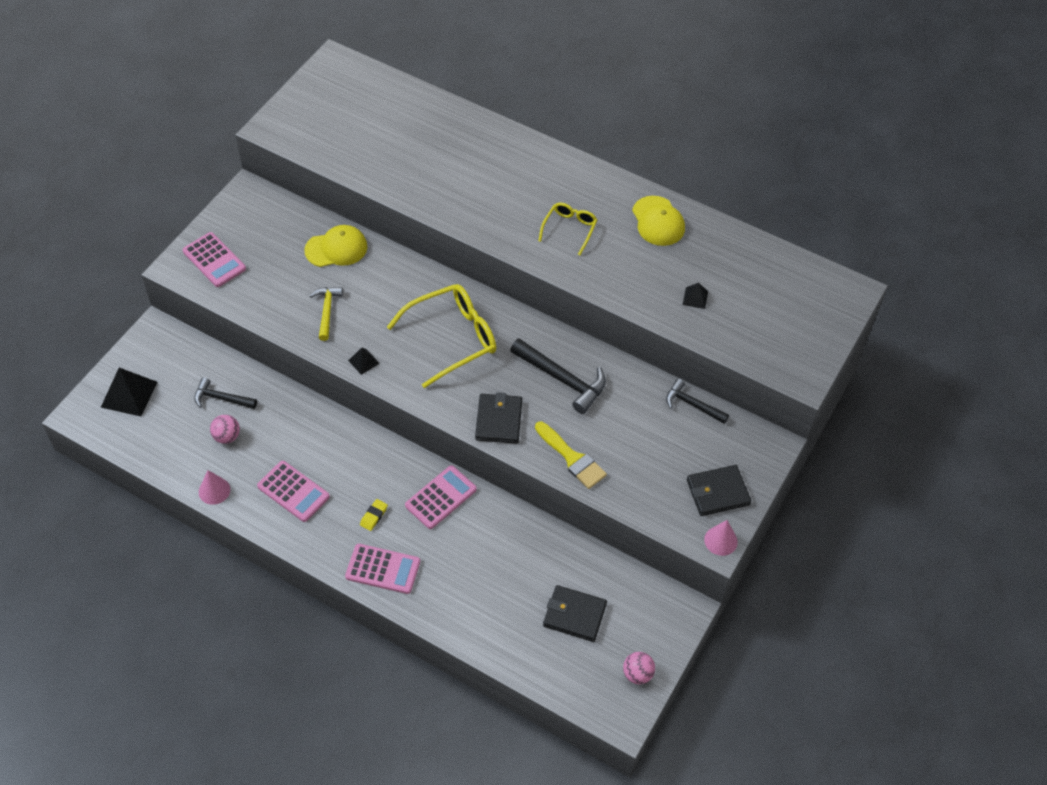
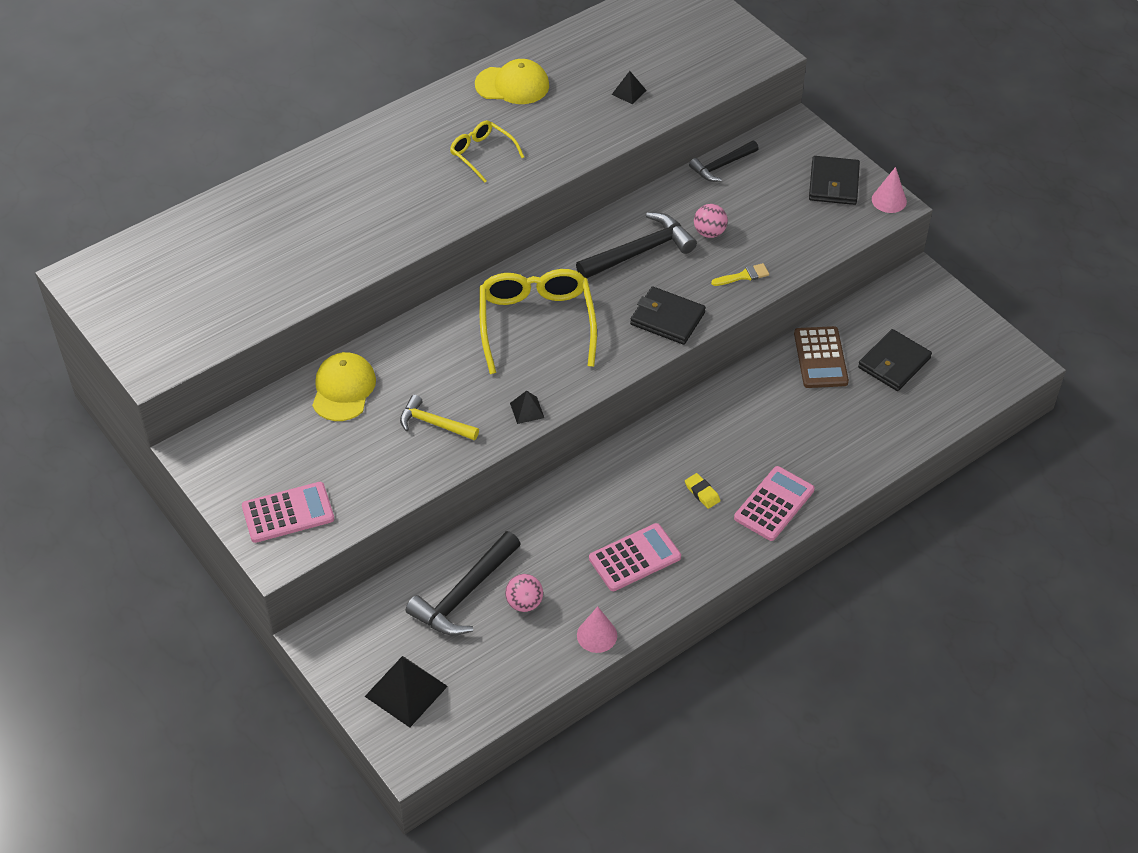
camera: 65 degrees left, 5 degrees down
(221, 398) = (464, 594): black hammer -> black hammer, size x1.60
(441, 497) = (705, 427): pink calculator -> none
(553, 558) = (820, 358): none -> brown calculator
(572, 458) = (743, 276): yellow brush -> yellow brush, size x0.57
(637, 674) = (977, 337): pink ball -> pink ball (709, 232)

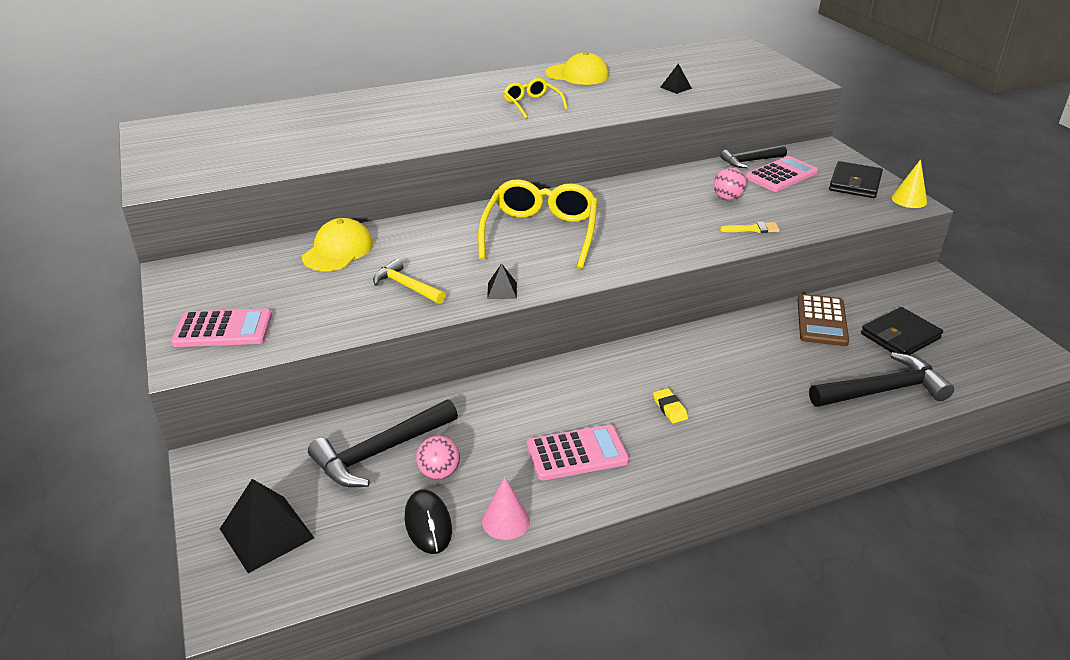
camera: 15 degrees right, 15 degrees down
(535, 652) = (428, 524): none -> black mouse
(640, 251) = (657, 201): black hammer -> black hammer (883, 390)
(667, 318) = (668, 247): black wallet -> none
(774, 504) = (747, 432): pink calculator -> pink calculator (781, 175)
(889, 200) = (909, 199): pink cone -> yellow cone

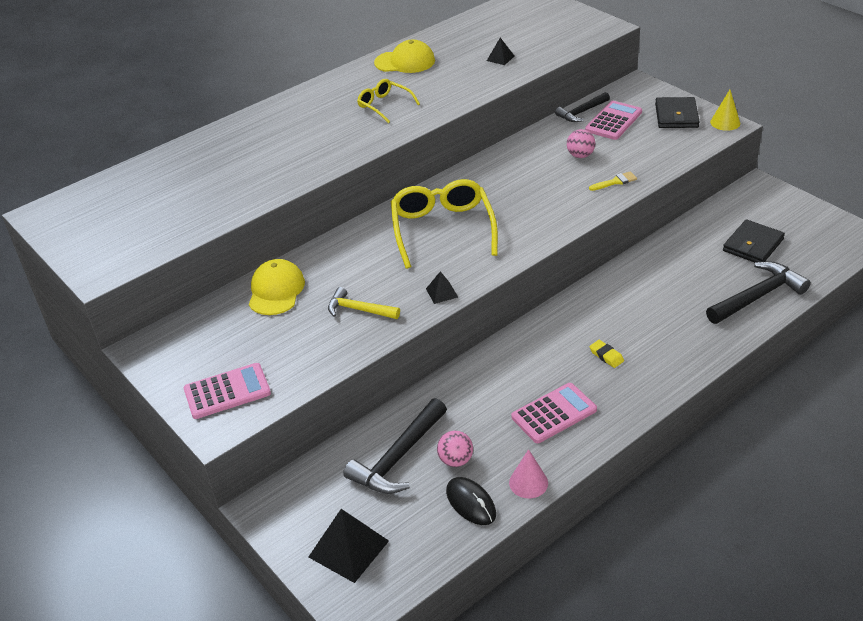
camera: 15 degrees left, 5 degrees up
(821, 321) = (688, 247): brown calculator -> none

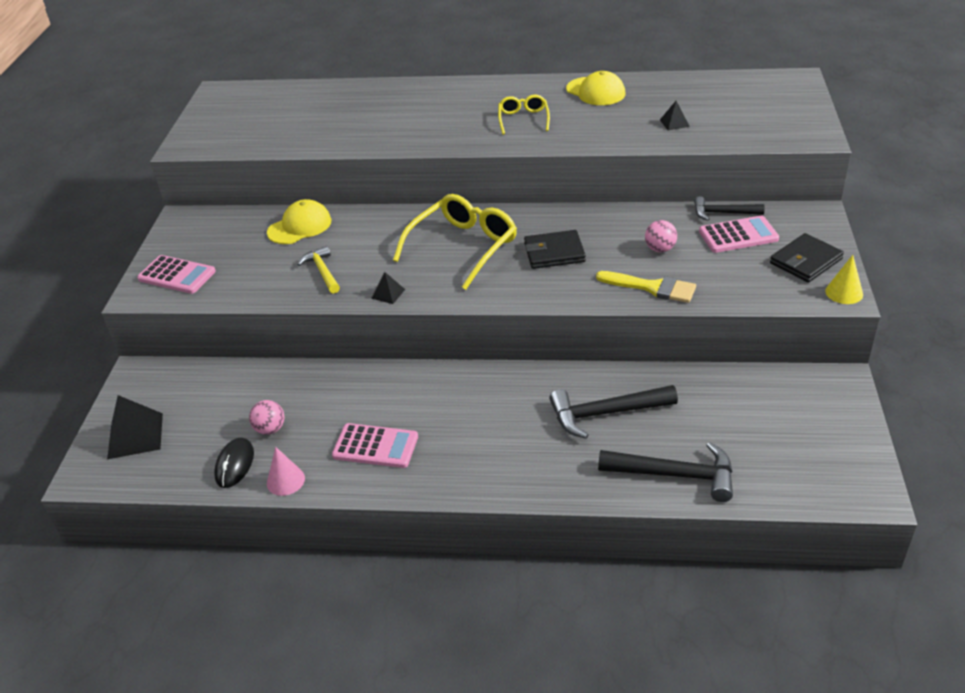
camera: 45 degrees right, 0 degrees up
(398, 458) = (244, 400): black hammer -> black hammer (605, 413)
(606, 356) = (477, 432): yellow eraser -> none
(615, 182) = (652, 287): yellow brush -> yellow brush, size x1.75
(753, 245) = (745, 429): black wallet -> black wallet (554, 252)

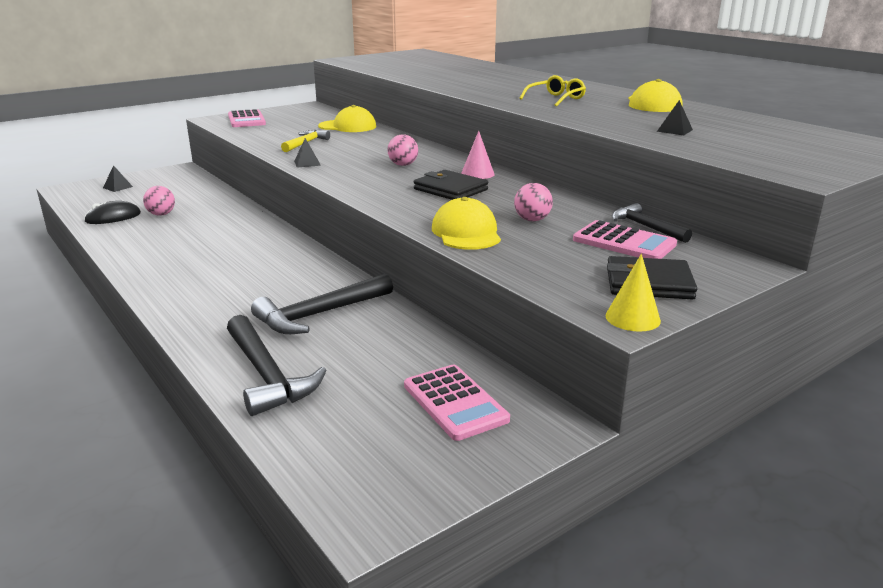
camera: 45 degrees right, 15 degrees down
(135, 436) = (117, 187): black pyramid -> black pyramid, size x0.51
(285, 480) = (109, 235): pink cone -> pink cone (477, 174)
(375, 446) = (175, 248): pink calculator -> pink calculator (455, 402)
(463, 247) = (403, 165): yellow glasses -> pink ball
(605, 413) = (319, 314): black hammer -> black hammer turned 75 degrees counterclockwise
(652, 287) = (466, 232): yellow brush -> yellow cap

